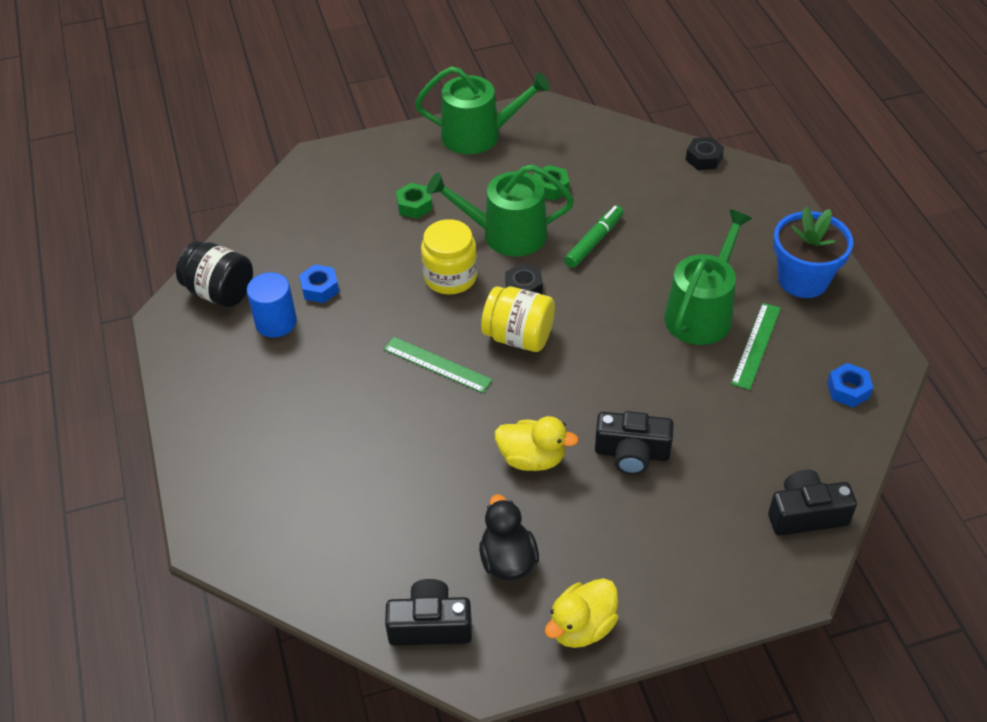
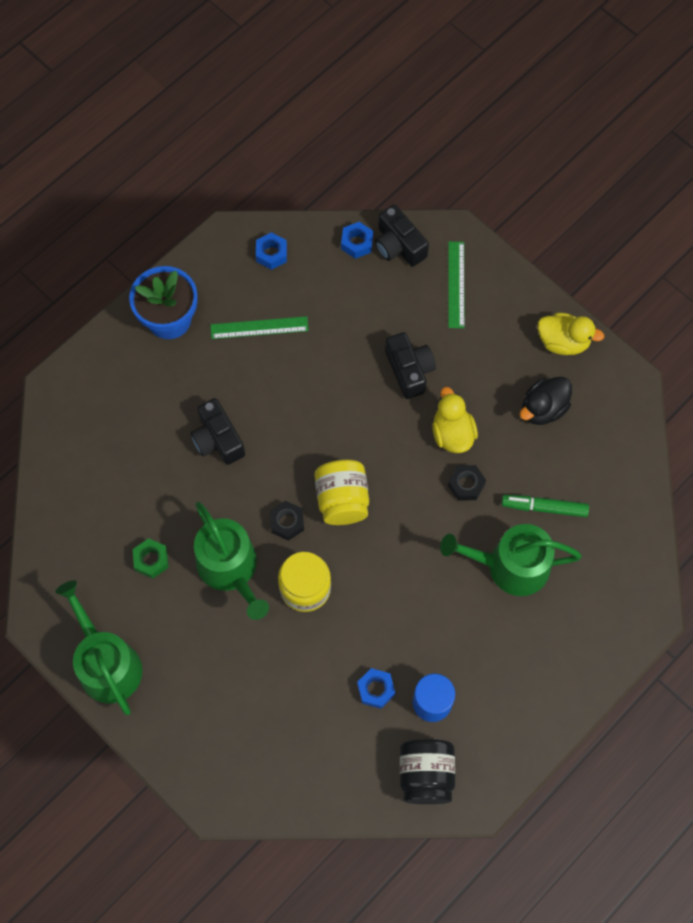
camera: 120 degrees left, 20 degrees up
(414, 205) = (234, 668): green nut -> none
(430, 625) = (619, 431): black camera -> black camera (218, 439)
(437, 364) = (404, 546): green ruler -> green ruler (456, 284)
(594, 241) = (203, 492): green marker -> green marker (544, 507)
(702, 312) = (244, 378): green watering can -> green watering can (510, 566)
(704, 158) = (49, 448): black nut -> black nut (466, 485)
(828, 474) = (357, 243): none -> blue nut

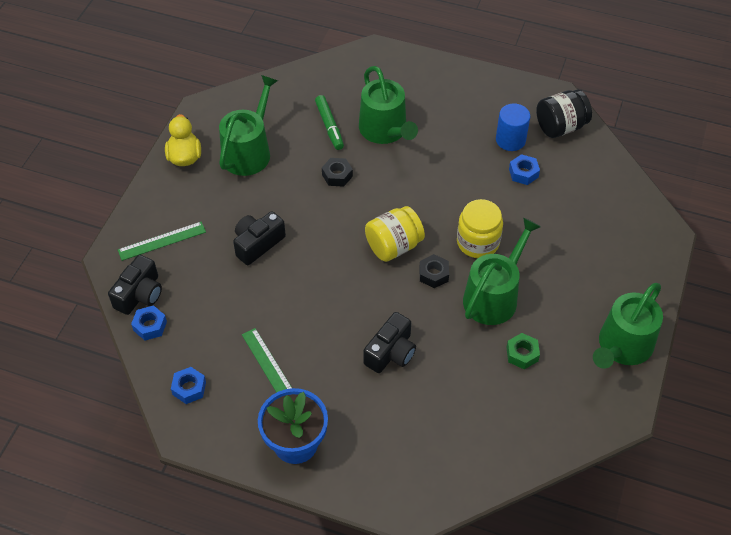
camera: 115 degrees left, 15 degrees down
(452, 433) = (299, 198): yellow duck -> none
(543, 408) = (249, 151): black duck -> green watering can

